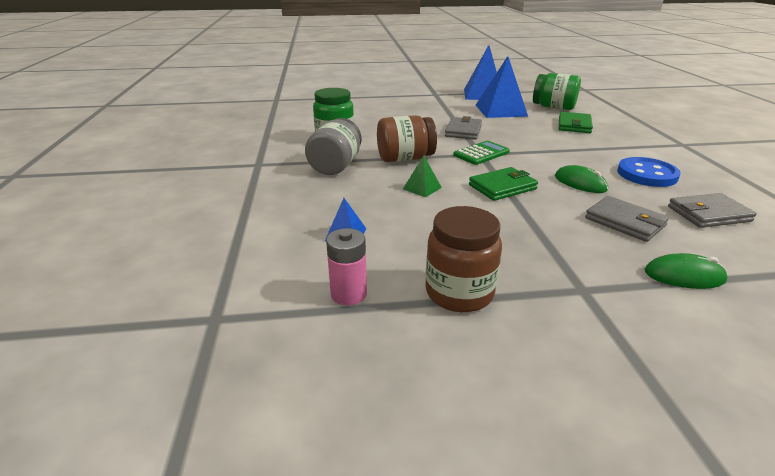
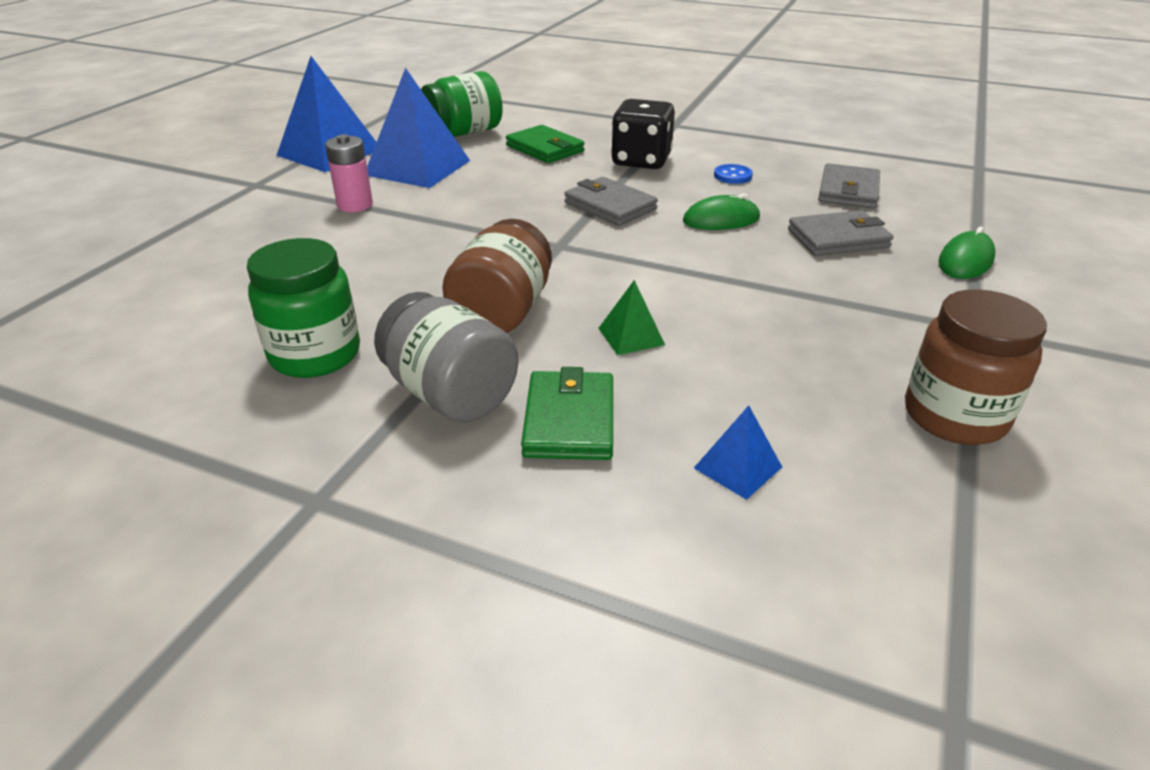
camera: 60 degrees left, 5 degrees up
(348, 294) = (926, 522): pink battery -> pink battery (355, 205)
(463, 131) = (457, 224): grey wallet -> grey wallet (610, 206)
(481, 154) = (560, 244): green calculator -> none
(502, 187) = (686, 272): green wallet -> green wallet (569, 420)
(610, 148) = (641, 161): none -> black dice
(647, 174) = (732, 176): blue button -> blue button, size x0.50

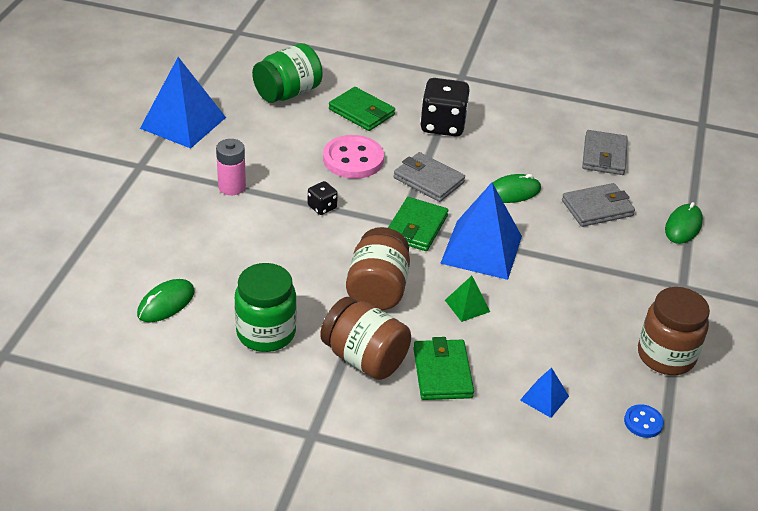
camera: 10 degrees left, 5 degrees up
(194, 315) = (166, 303): none -> green mouse
(418, 167) = (265, 140): blue pyramid -> blue pyramid (481, 249)
(450, 394) = (364, 358): grey jar -> brown jar
(461, 226) = (322, 207): none -> black dice
(519, 186) = (353, 159): none -> pink button
(580, 249) = (416, 227): none -> green wallet
(732, 176) = (516, 141): blue button -> blue button (643, 422)

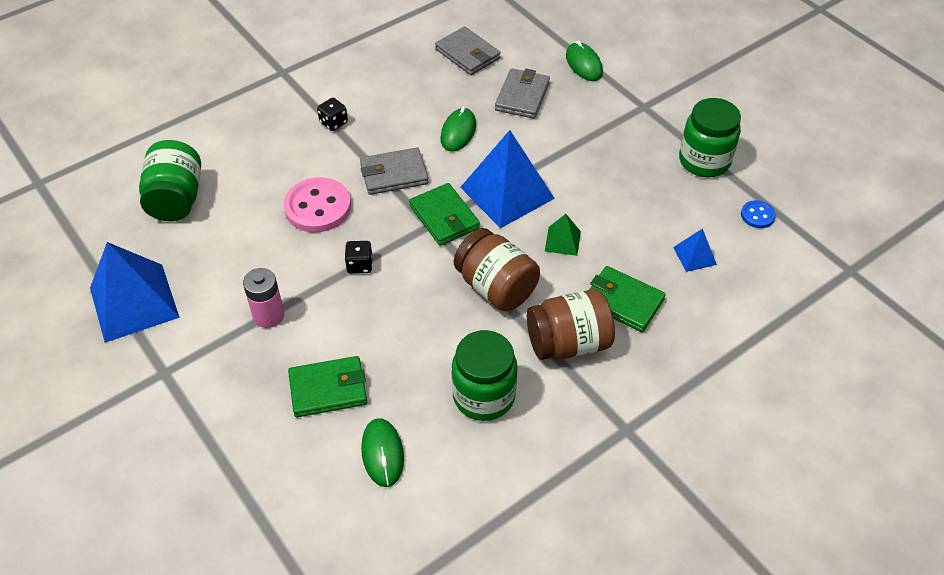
camera: 50 degrees left, 10 degrees up
(361, 112) = (260, 164): green wallet -> green wallet (328, 389)
(442, 125) = (333, 123): black dice -> black dice, size x0.49
(666, 356) = (704, 161): brown jar -> green jar

